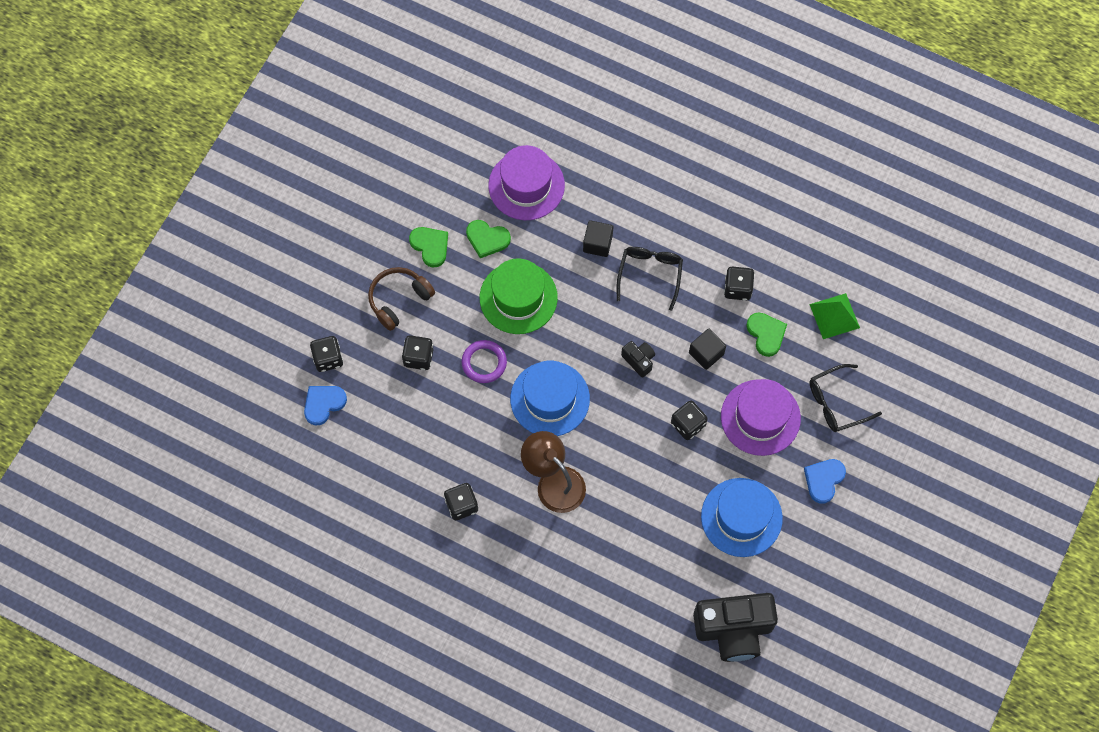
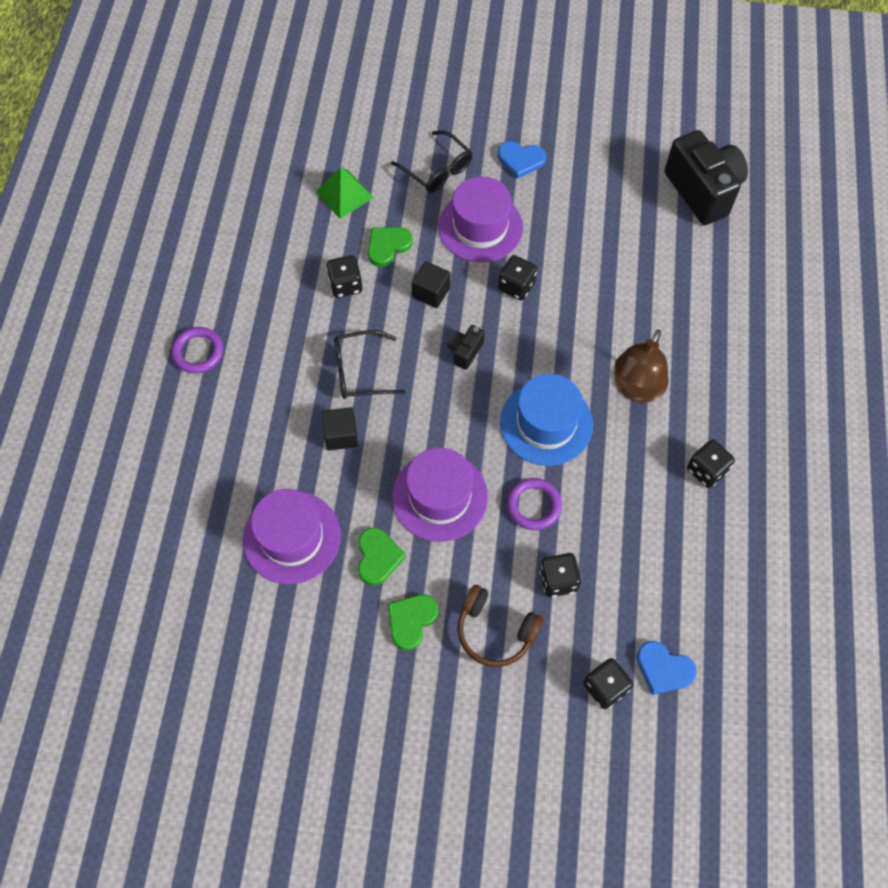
camera: 110 degrees left, 5 degrees down
(518, 297) = (440, 496): green hat -> purple hat
(712, 161) = (198, 352): none -> purple ring
(741, 517) = (590, 215): blue hat -> none

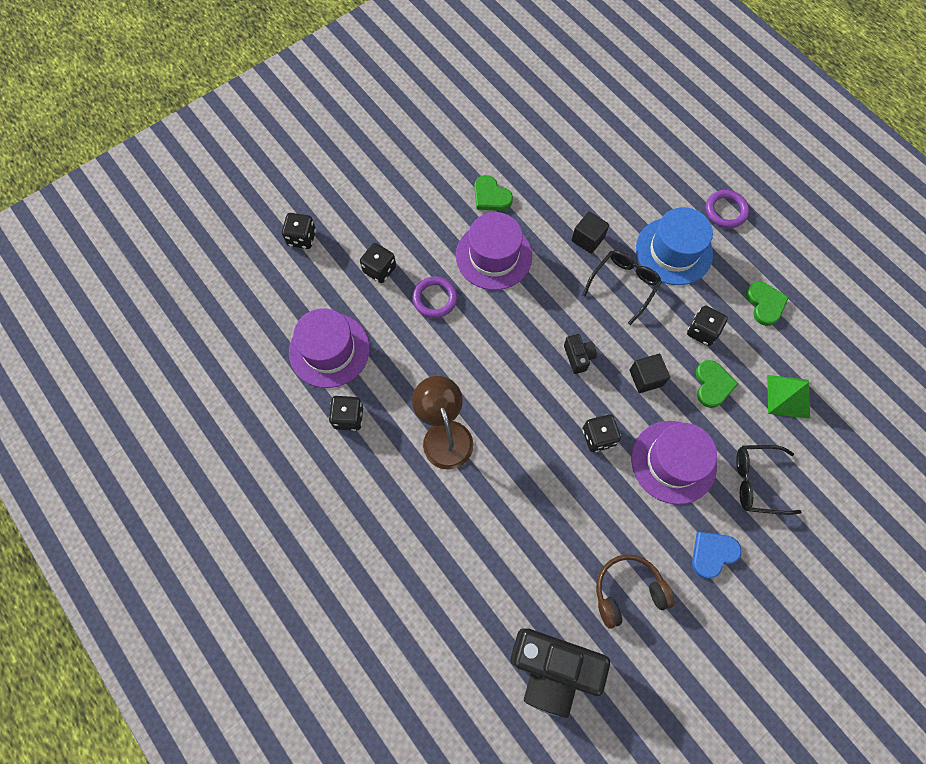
camera: 135 degrees right, 5 degrees up
(292, 537) = (547, 166): purple hat -> purple hat (329, 350)
(411, 620) = (438, 182): green heart -> green heart (765, 304)
(495, 631) = (388, 215): brown headphones -> brown headphones (627, 591)
(546, 423) = (478, 356): blue hat -> blue hat (674, 251)
(663, 669) = (276, 274): blue heart -> none

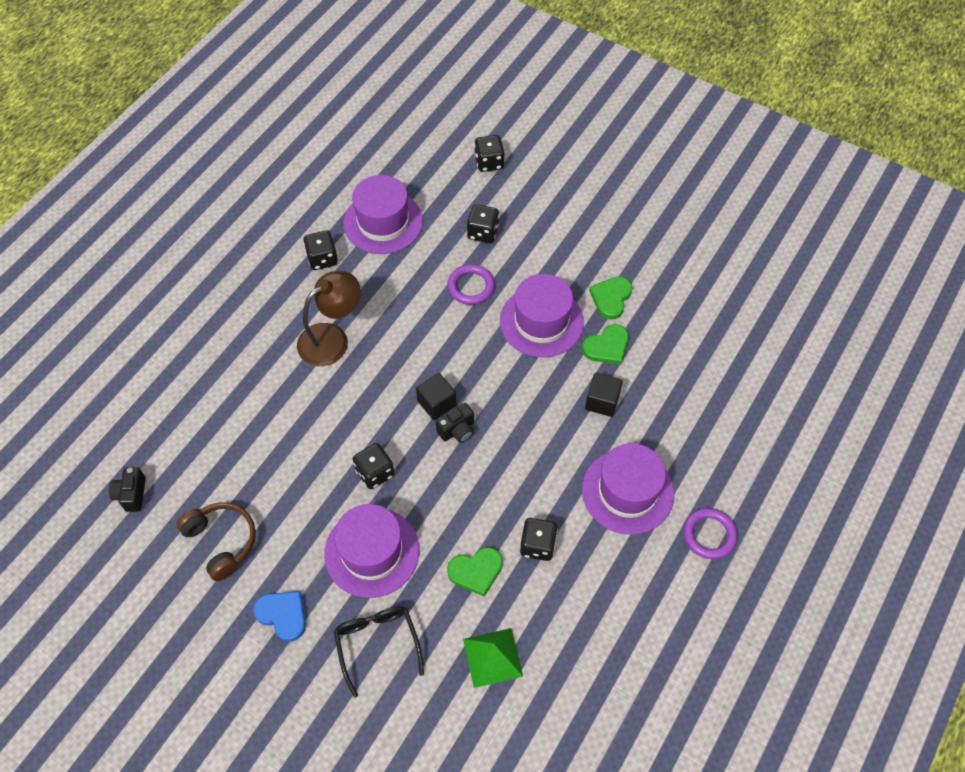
camera: 70 degrees right, 10 degrees down
(552, 669) = (131, 494): black camera -> black camera, size x0.45
(624, 285) = (561, 451): black glasses -> none
(646, 378) = (458, 501): black cube -> black cube (436, 403)
(674, 251) = (627, 491): blue hat -> purple hat
(765, 304) = (602, 606): green heart -> green heart (607, 347)

